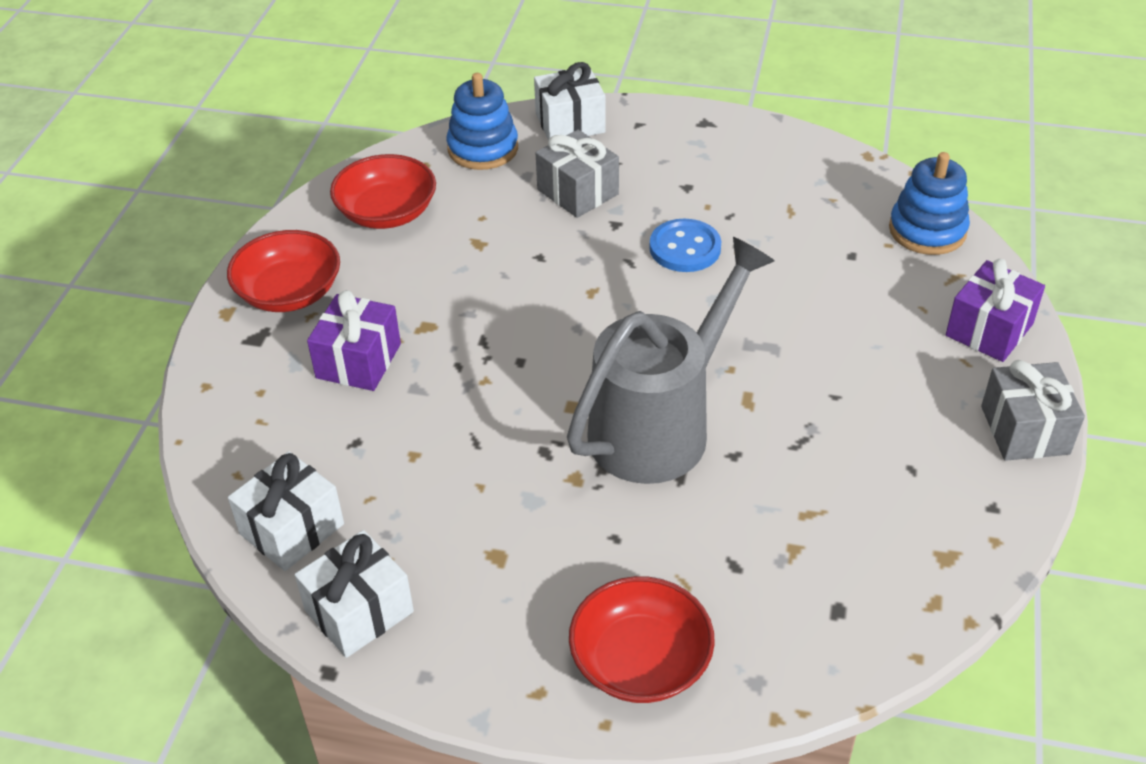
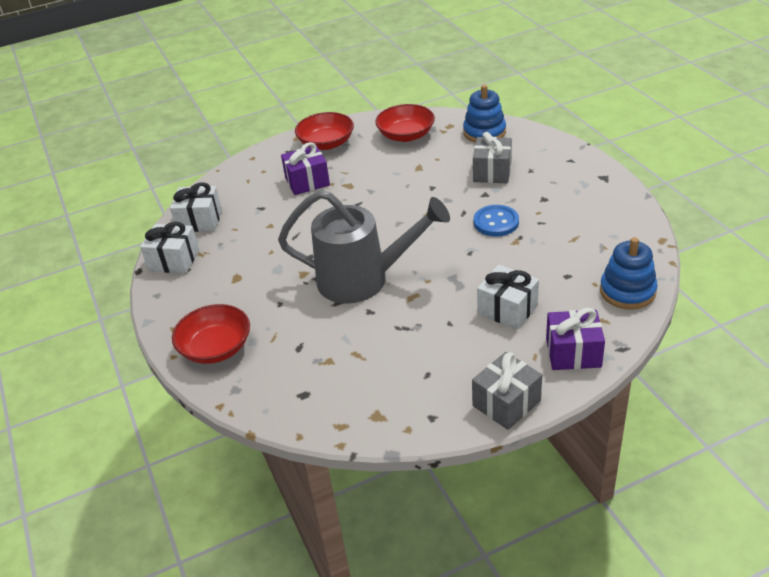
camera: 55 degrees right, 5 degrees down
(570, 123) = (539, 142): white gift -> white gift (507, 309)

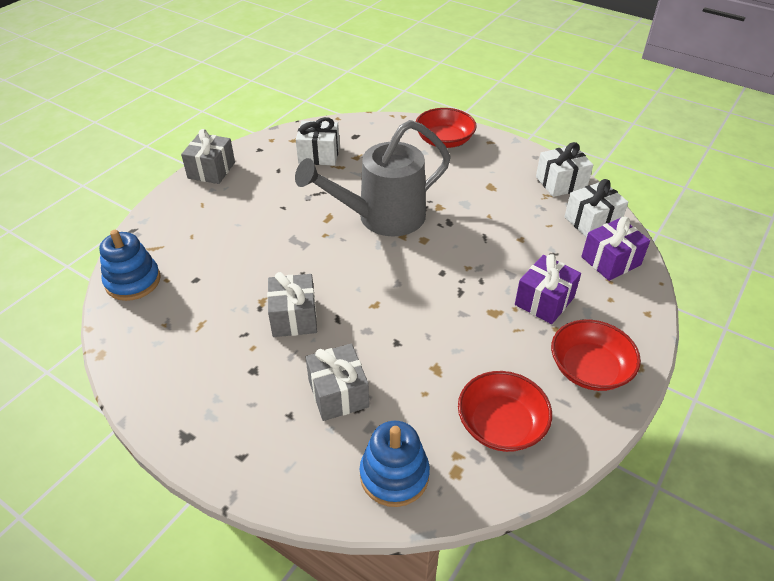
camera: 145 degrees right, 5 degrees up
(496, 222) = (294, 317): blue button -> grey gift
(507, 309) = (239, 231): white gift -> white gift (319, 155)
(573, 353) = (171, 215): purple gift -> purple gift (610, 261)

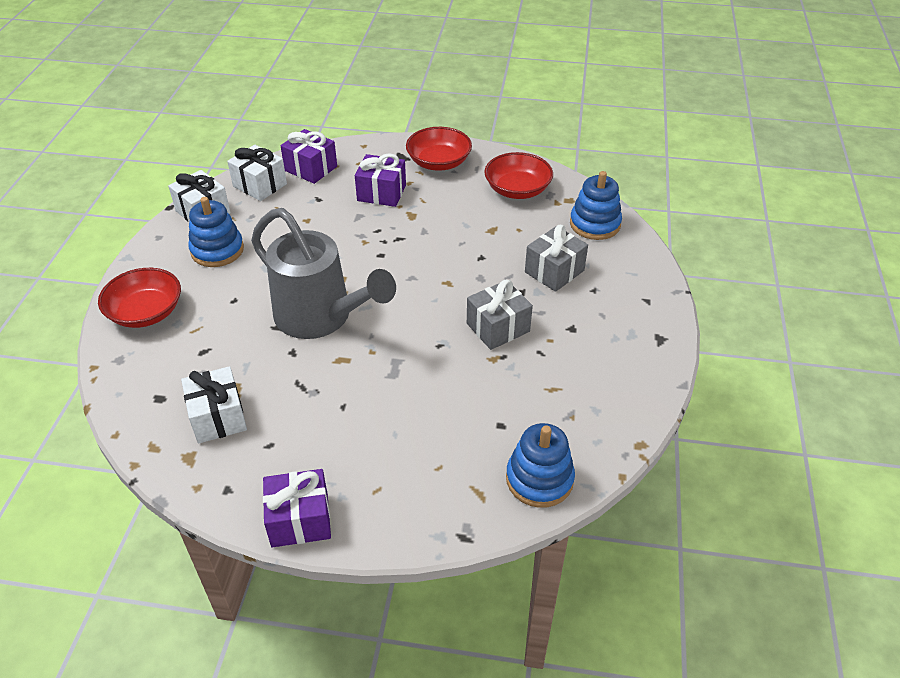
camera: 115 degrees left, 0 degrees up
(211, 170) = (300, 520): grey gift -> purple gift
(501, 182) = (217, 250): none -> blue stacking toy

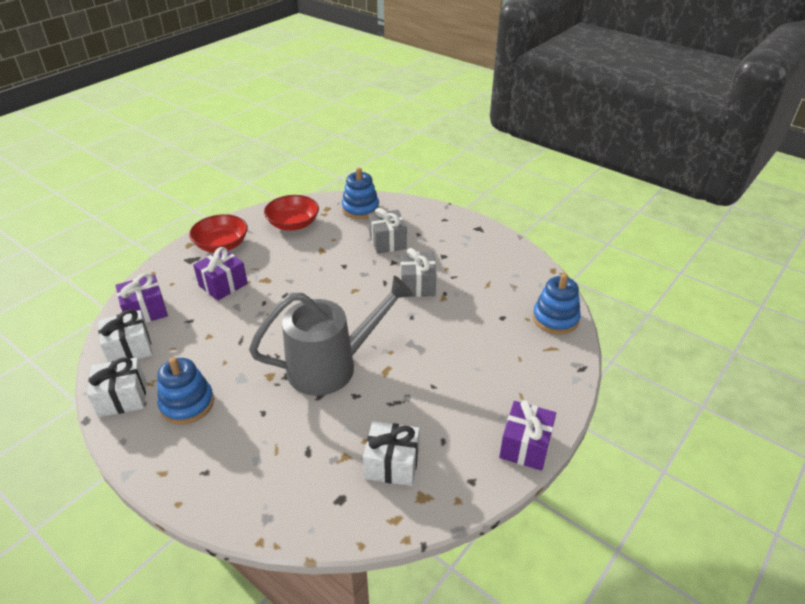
camera: 60 degrees left, 5 degrees down
(146, 312) = (221, 479): red bowl -> none

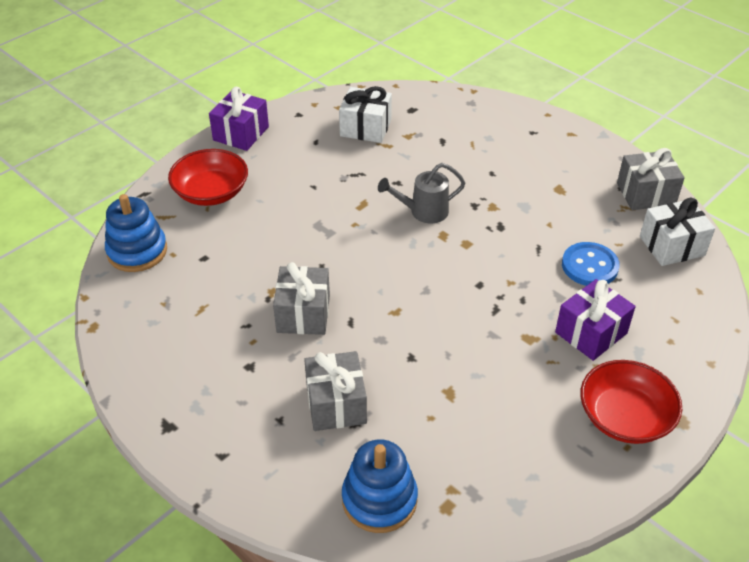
camera: 175 degrees left, 5 degrees up
(122, 398) = (646, 194): white gift -> grey gift
(145, 311) = (682, 296): purple gift -> none
(187, 404) = (573, 184): blue stacking toy -> none
(205, 328) = (589, 266): none -> blue button
(293, 224) = (508, 464): red bowl -> red bowl (211, 192)
(332, 366) = (423, 212): grey watering can -> grey watering can, size x0.49

